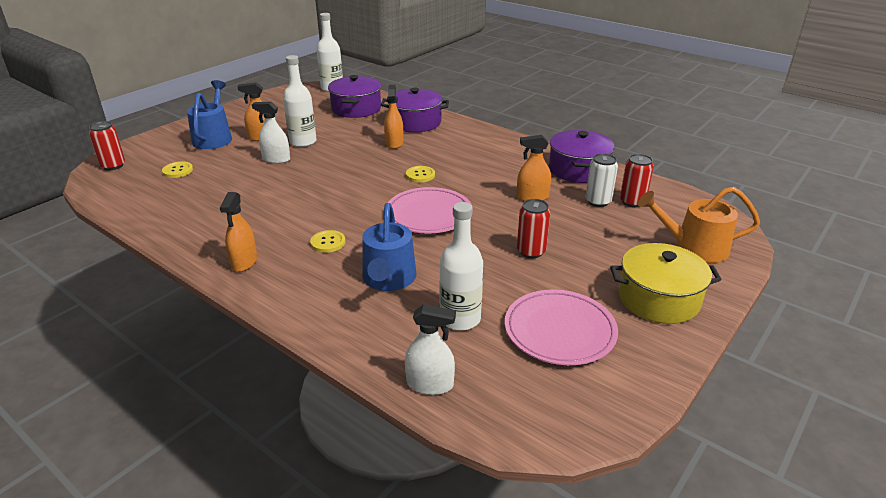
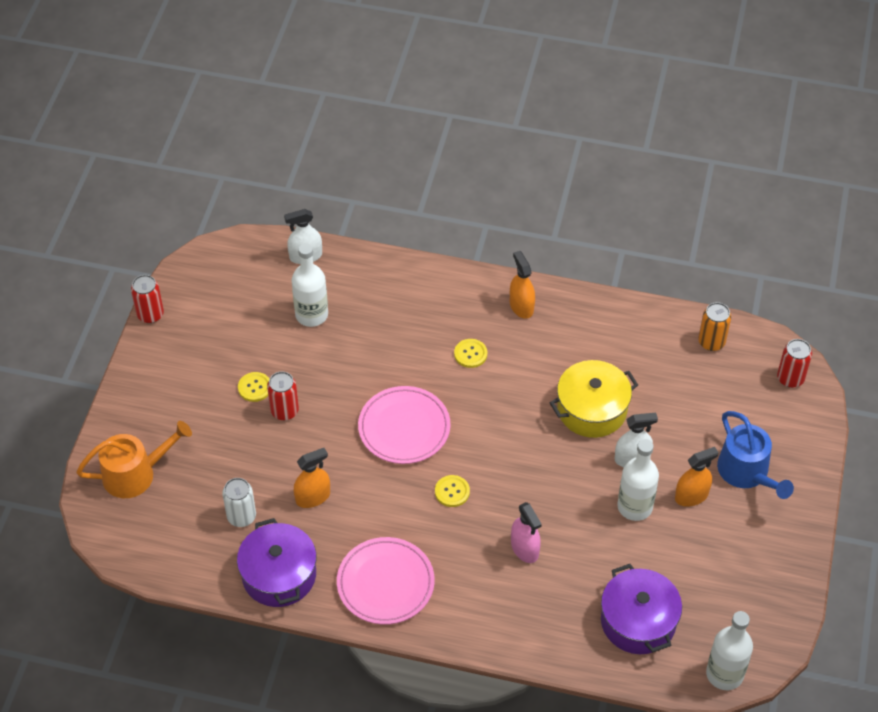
camera: 155 degrees right, 20 degrees up
(130, 196) = (711, 342): none -> orange can
(177, 171) = (714, 397): yellow button -> yellow button (255, 387)
(388, 279) = (389, 332): blue watering can -> none
(394, 143) = (525, 548): orange spray bottle -> pink spray bottle
(415, 122) = (532, 614): purple pot -> none
(559, 330) = (233, 331): pink plate -> pink plate (385, 583)
(632, 202) = (205, 530): red can -> red can (150, 314)
(658, 299) = (162, 392): yellow pot -> yellow pot (592, 409)

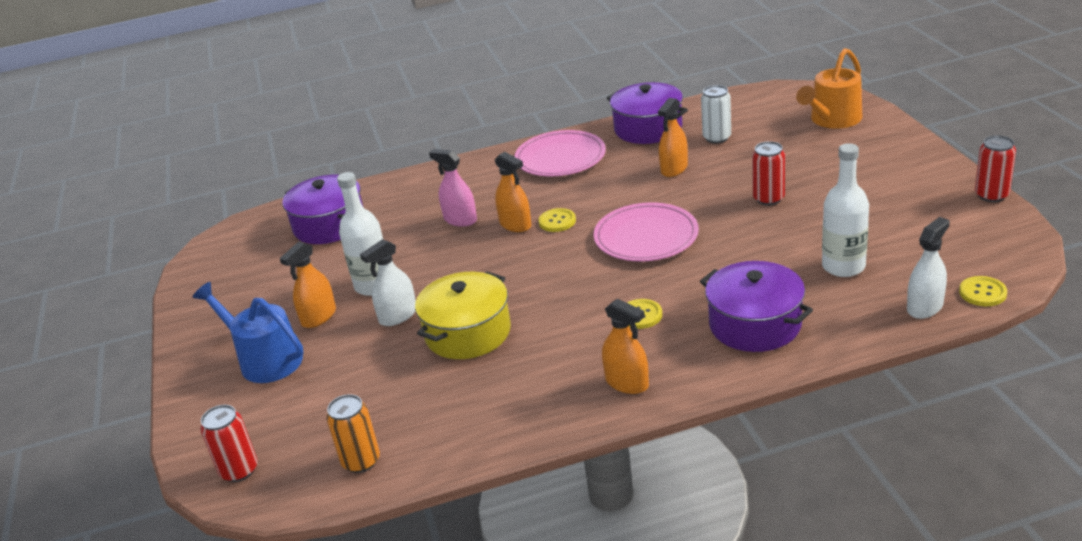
camera: 155 degrees right, 20 degrees down
(255, 387) = (817, 199): yellow button -> yellow button (982, 293)
(410, 303) = (755, 324): none -> purple pot
(486, 510) = (515, 224): none -> orange spray bottle
(724, 674) = (238, 230): white bottle -> none

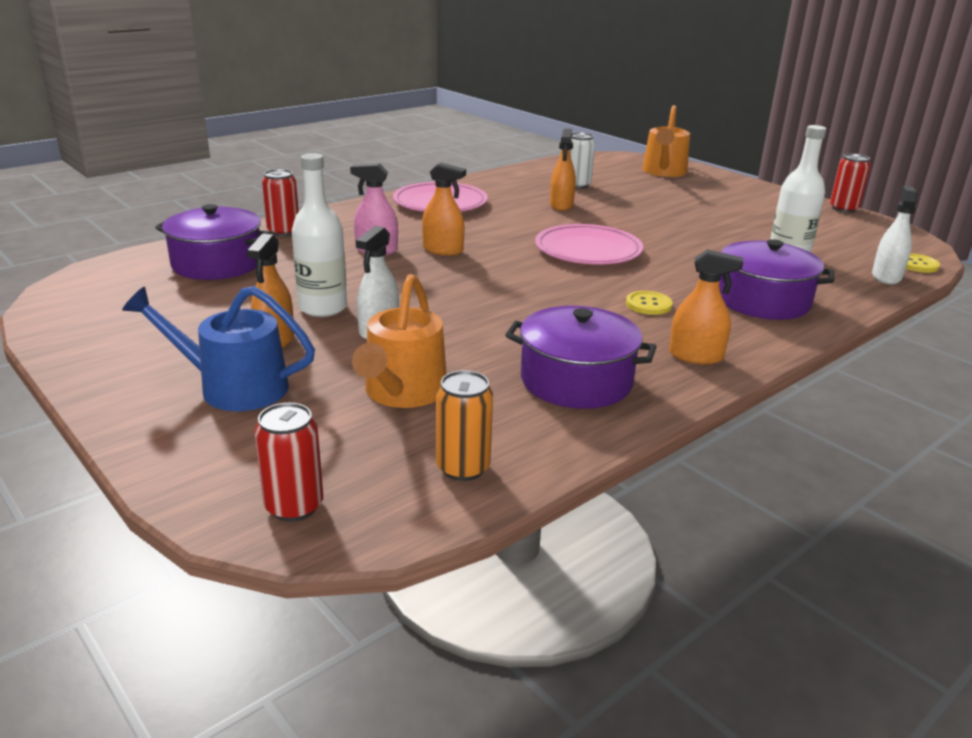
camera: 30 degrees left, 5 degrees down
(371, 383) = (402, 392): none -> orange watering can
(468, 333) = (478, 335): yellow pot -> none
(557, 221) = (485, 245): yellow button -> none
(648, 128) = (506, 181): purple pot -> purple pot (576, 381)
(768, 198) = (670, 219): red can -> red can (283, 231)

